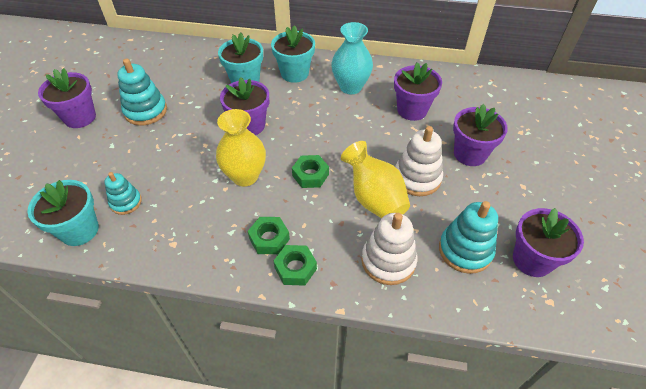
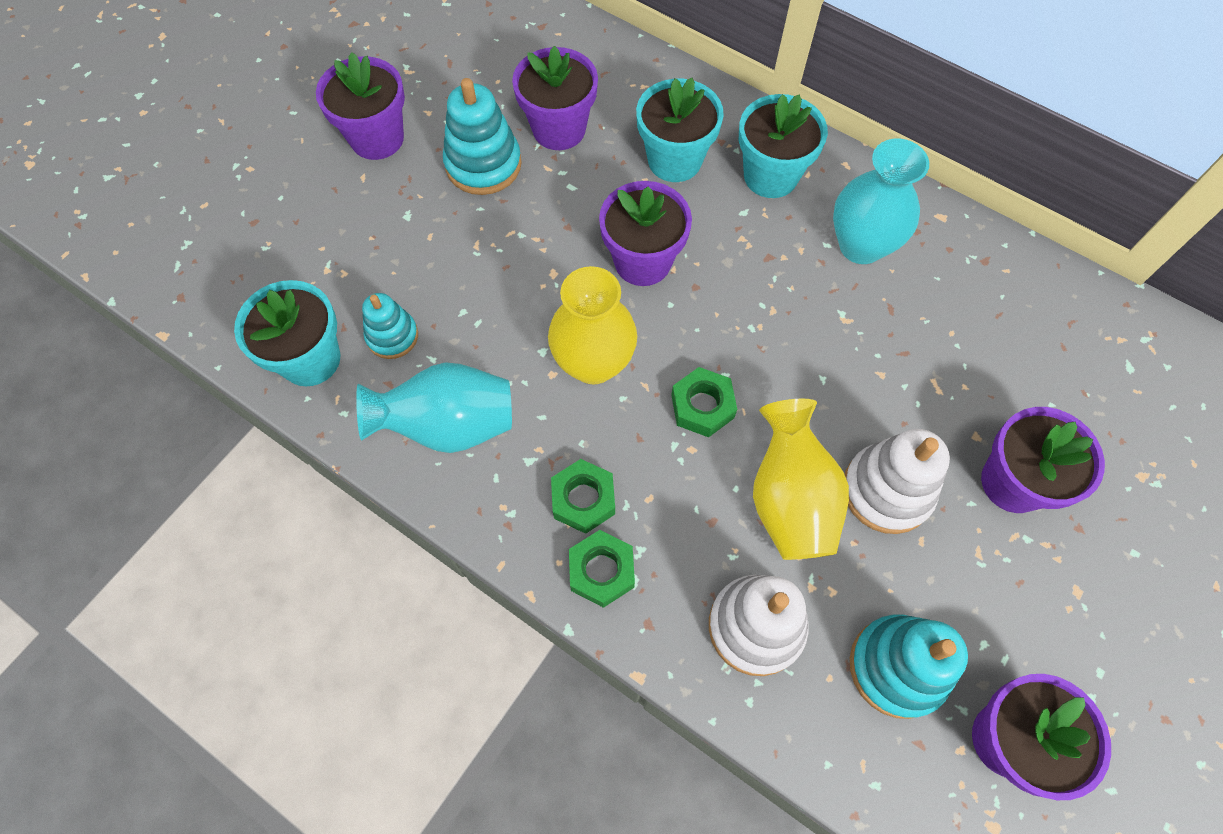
camera: 25 degrees right, 15 degrees up
(177, 232) = (449, 425): none -> turquoise vase
(412, 110) = (952, 342): purple flower pot -> purple flower pot (559, 129)

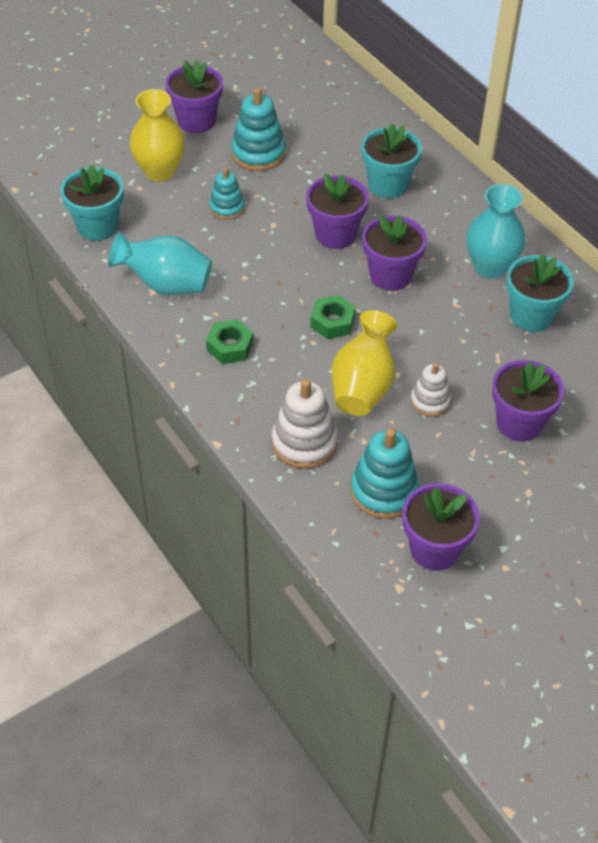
camera: 20 degrees right, 15 degrees down
(392, 336) = (154, 229): turquoise stacking toy -> turquoise stacking toy (227, 208)
(559, 129) = (318, 147): purple flower pot -> purple flower pot (390, 275)
(593, 363) = (274, 279): yellow vase -> yellow vase (160, 171)
(601, 571) = (222, 385): green nut -> none
(770, 176) = (449, 211): turquoise flower pot -> turquoise flower pot (531, 316)
(887, 490) = (430, 401): white stacking toy -> white stacking toy, size x0.62

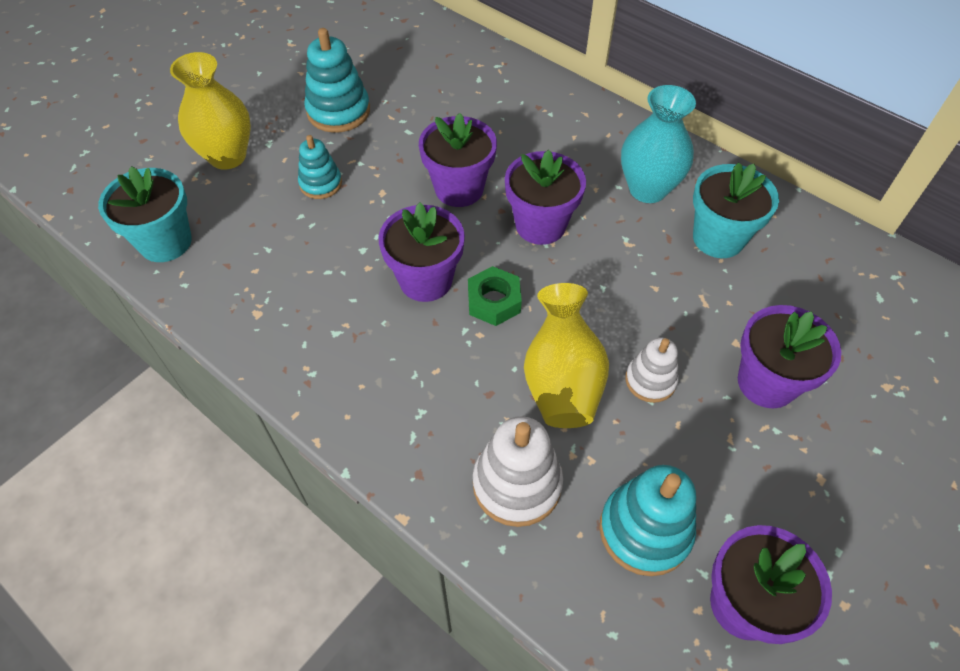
camera: 15 degrees left, 5 degrees up
(166, 284) = (272, 300): turquoise vase -> none
(196, 121) = (256, 88): purple flower pot -> purple flower pot (425, 280)
(230, 346) = (377, 367): green nut -> none
(388, 185) = (497, 118): turquoise flower pot -> none

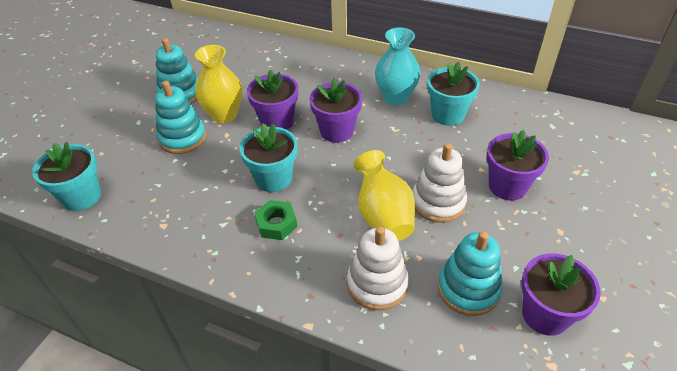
camera: 15 degrees left, 10 degrees down
(227, 156) = (111, 135): yellow vase -> yellow vase (224, 115)
(321, 184) = (182, 138): turquoise stacking toy -> turquoise stacking toy, size x1.61
(425, 280) = (273, 179): purple flower pot -> turquoise flower pot
(494, 301) = (323, 181): green nut -> green nut (276, 224)
(650, 380) = (438, 202): white stacking toy -> white stacking toy, size x1.61

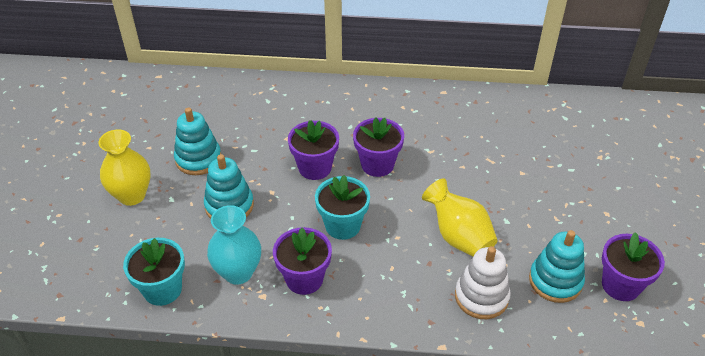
camera: 20 degrees left, 0 degrees up
(224, 115) = (258, 172): yellow vase -> yellow vase (132, 195)
(276, 224) = (368, 267): green nut -> none
(395, 97) = (415, 118): turquoise vase -> turquoise vase (238, 272)
(438, 202) = (499, 212): white stacking toy -> none
(448, 115) = (471, 126): turquoise flower pot -> none
(507, 186) = (550, 183): purple flower pot -> purple flower pot (304, 279)

